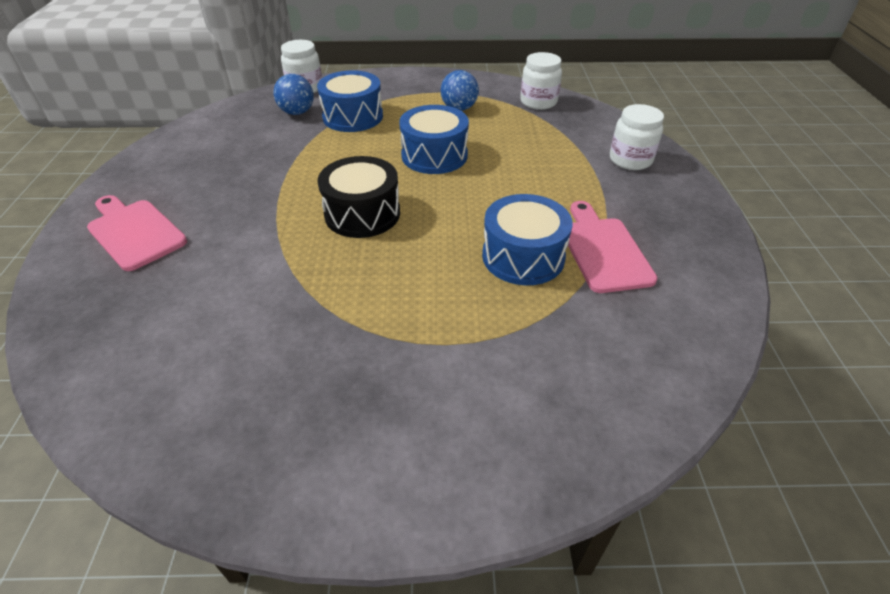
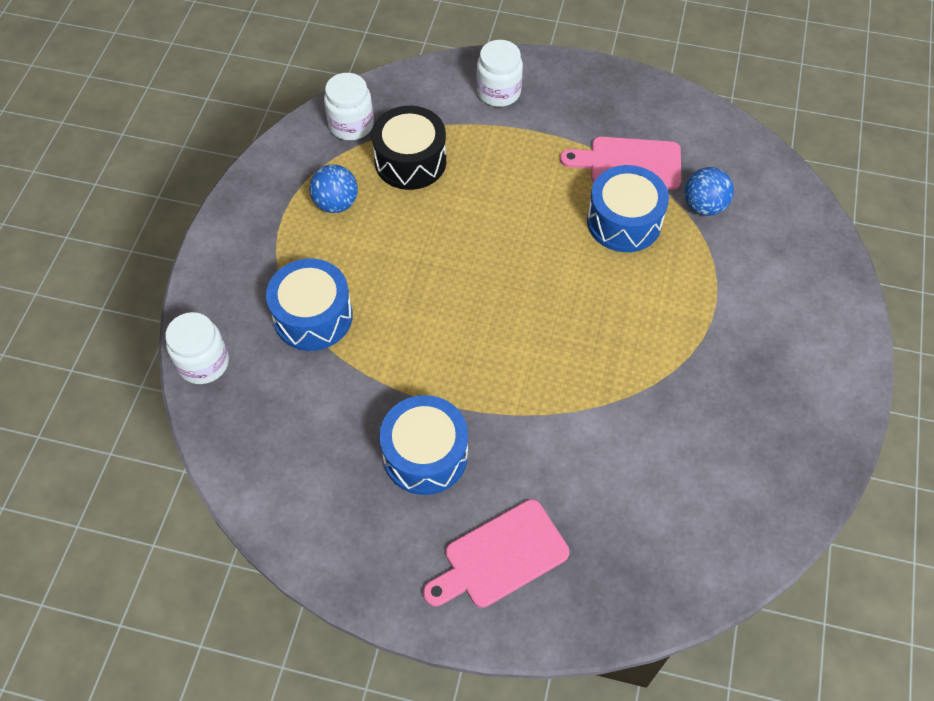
camera: 75 degrees left, 15 degrees up
(297, 112) = (275, 378): blue ball -> blue ball (704, 206)
(362, 214) = (526, 334): black drum -> black drum (410, 161)
(434, 155) = (435, 250): blue drum -> blue drum (425, 455)

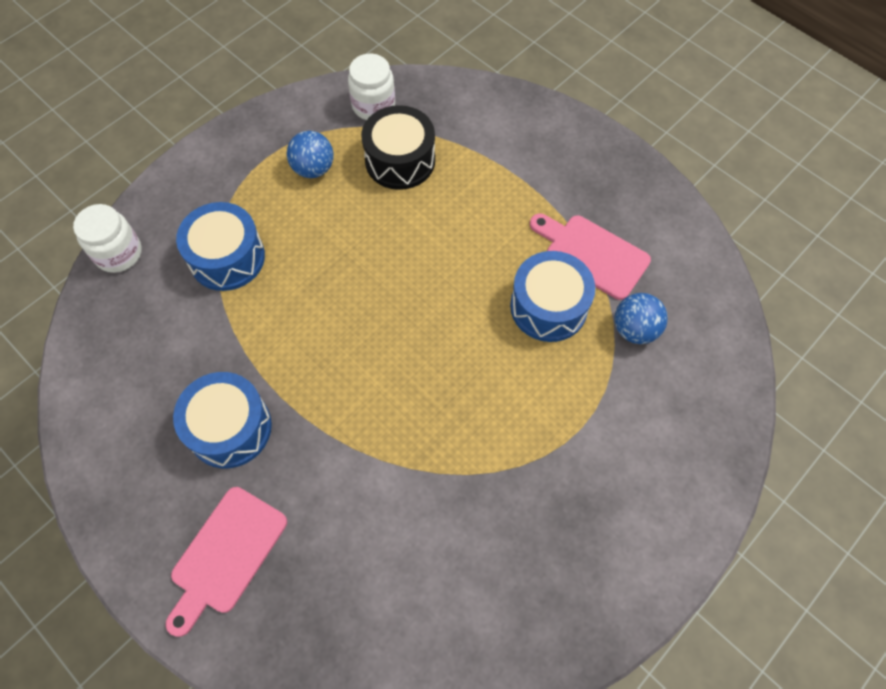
camera: 30 degrees right, 5 degrees up
(498, 92) = (519, 133): white jar -> none
(500, 556) = (226, 555): pink cutting board -> pink cutting board turned 60 degrees counterclockwise

